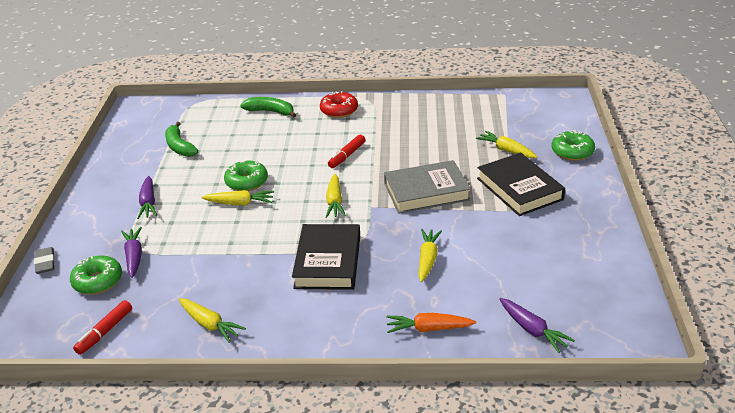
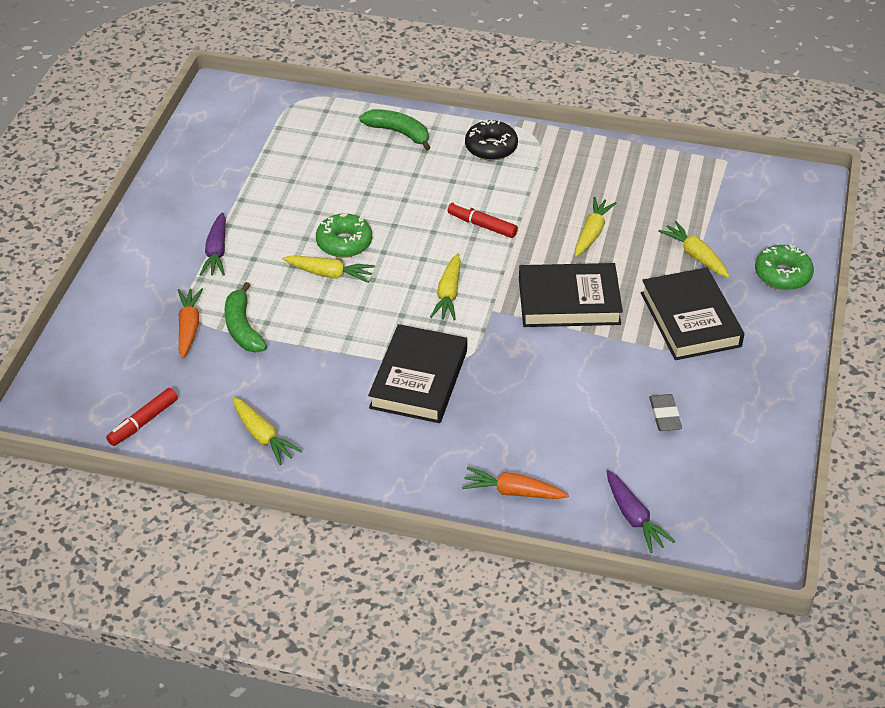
camera: 10 degrees right, 10 degrees up
(45, 263) = (84, 316): grey eraser -> grey eraser (664, 415)
(98, 281) = (142, 353): green donut -> none
(134, 256) = (189, 327): purple carrot -> orange carrot
(179, 146) = (269, 170): green banana -> green banana (243, 328)
(339, 110) = (491, 147): red donut -> black donut
(347, 156) = (482, 225): red marker -> red marker turned 75 degrees clockwise
(426, 192) = (569, 301): grey book -> black book
(428, 259) = (540, 400): yellow carrot -> yellow carrot (592, 233)

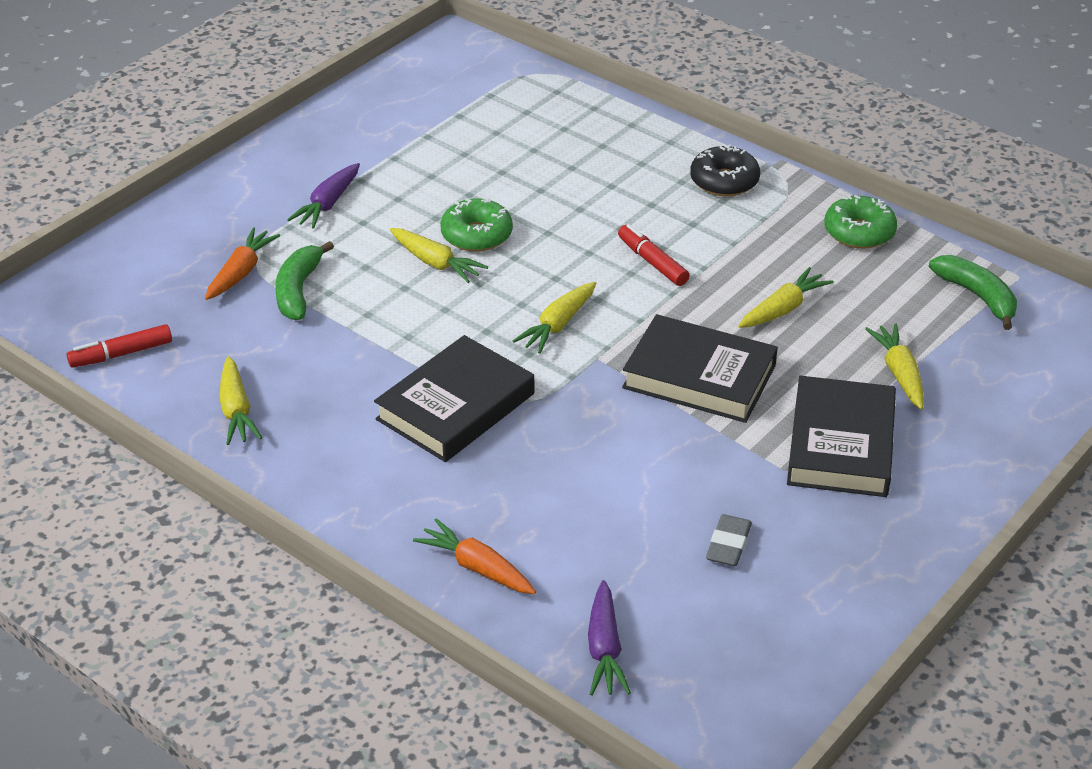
camera: 25 degrees right, 5 degrees down
(399, 133) = (624, 136): green banana -> green banana (977, 296)
(782, 275) = (1002, 429): green donut -> green donut (859, 232)

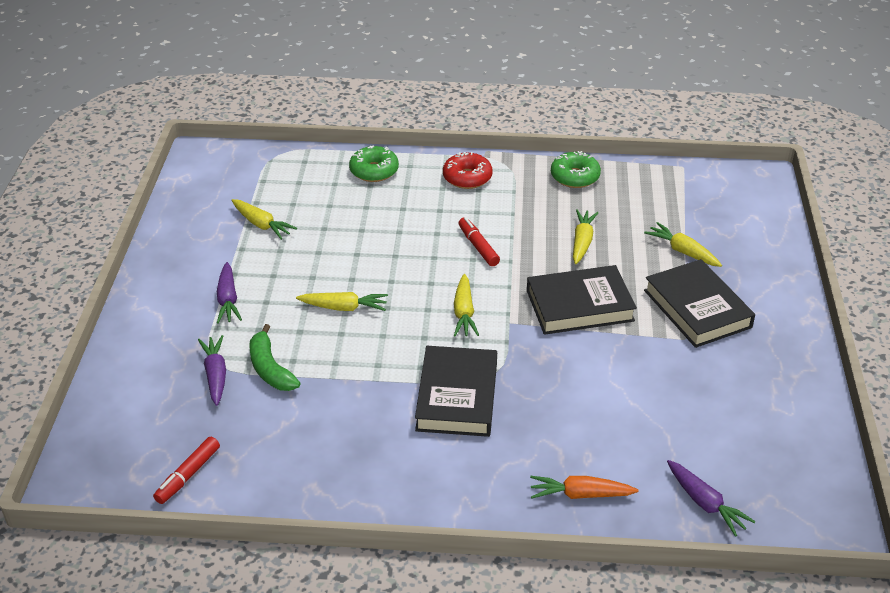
camera: 35 degrees left, 0 degrees up
(236, 410) = (315, 473): yellow carrot -> yellow carrot (261, 224)
(241, 272) = (216, 375): orange carrot -> purple carrot
(476, 235) = (351, 277): green donut -> green donut (374, 171)
(652, 262) = (478, 246): red marker -> red marker turned 45 degrees clockwise
(724, 181) = (467, 177): black donut -> red donut
(728, 544) = (702, 400): grey eraser -> none
(977, 296) = (675, 188): green banana -> none

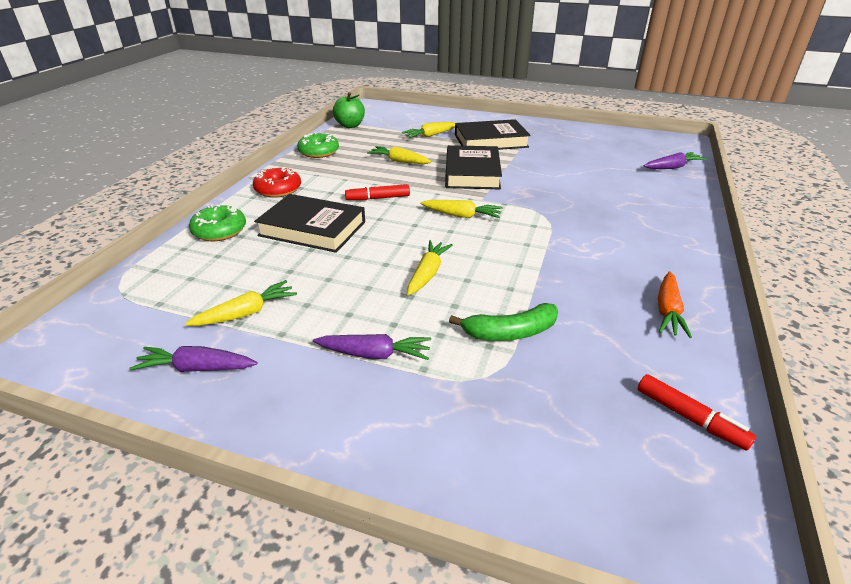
camera: 75 degrees left, 5 degrees down
(216, 375) = (512, 377): purple carrot -> purple carrot (197, 368)
(457, 396) = (567, 232): black book -> black book (312, 229)
(580, 494) = (672, 202): orange carrot -> orange carrot (667, 311)
(673, 178) = (350, 125): none -> green apple

